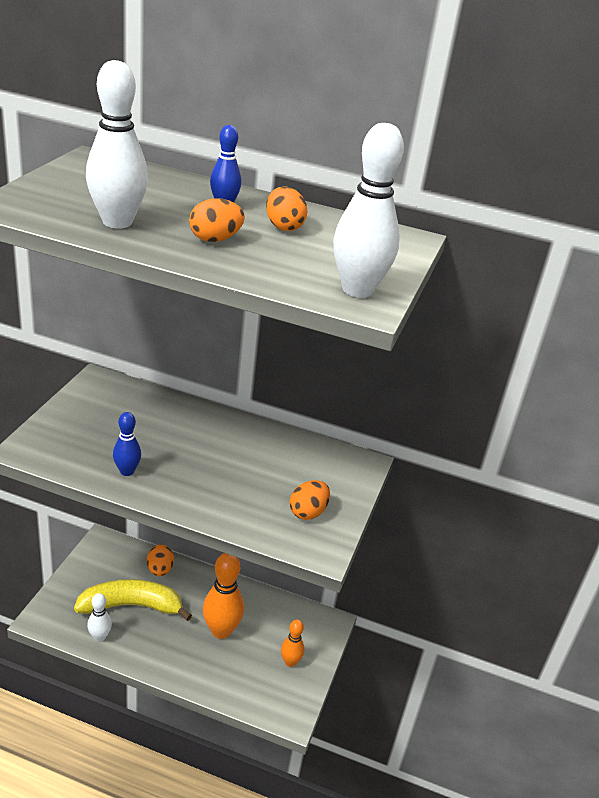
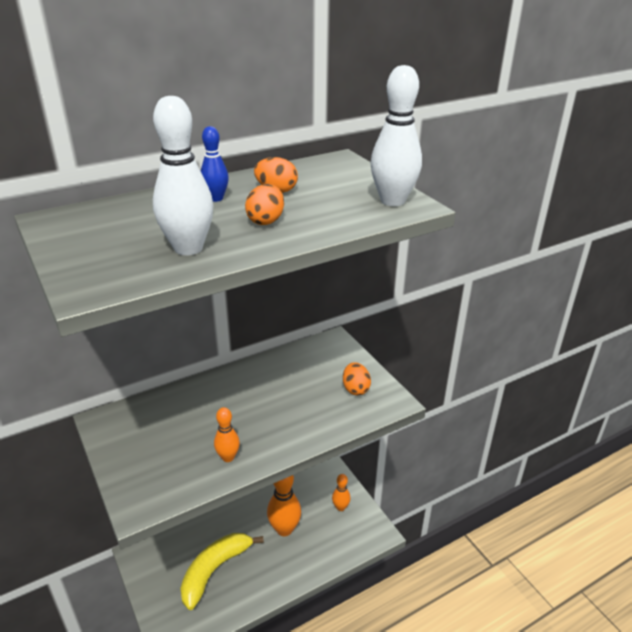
camera: 45 degrees left, 0 degrees up
(99, 637) = (223, 608): white bowling pin -> none
(127, 471) = (228, 457): blue bowling pin -> orange bowling pin
(160, 570) = (199, 533): orange egg -> none

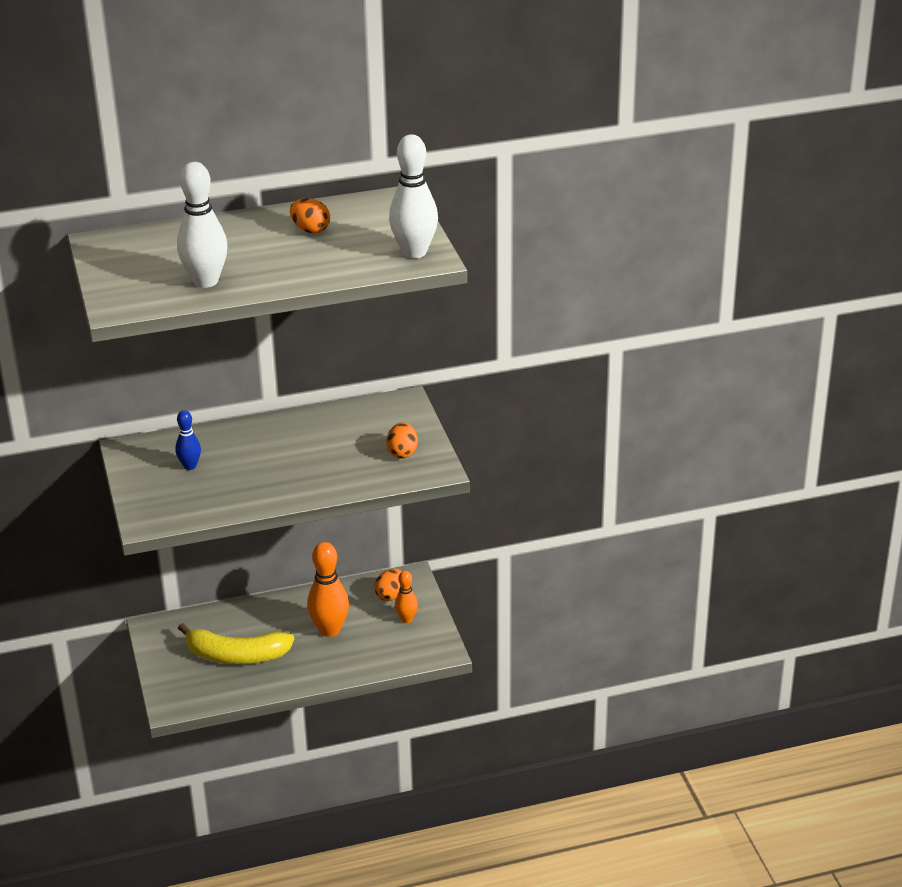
camera: 15 degrees right, 0 degrees up
(215, 570) = (236, 655): yellow banana -> yellow banana turned 135 degrees counterclockwise
(216, 198) = (249, 233): blue bowling pin -> blue bowling pin (190, 466)
(228, 457) = (242, 496): orange bowling pin -> none
(266, 221) = (284, 261): orange egg -> orange egg (390, 595)

